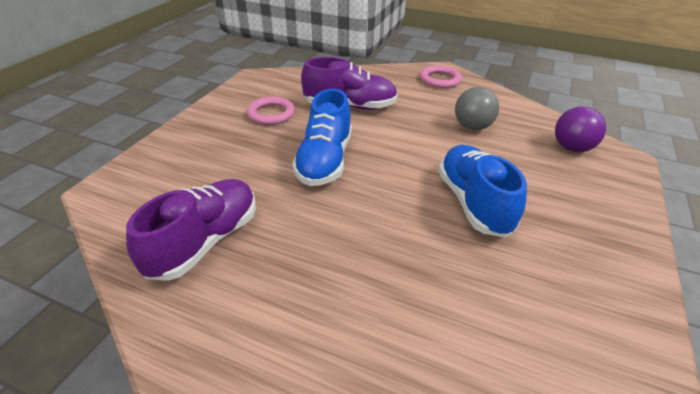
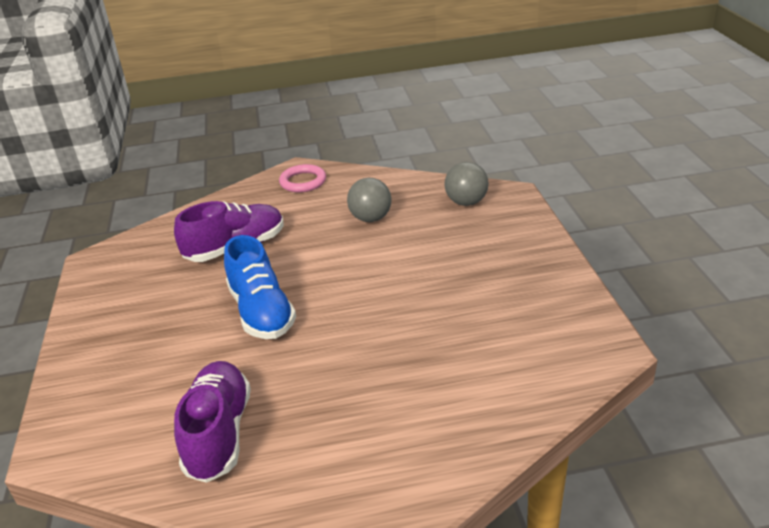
camera: 30 degrees left, 5 degrees down
(271, 114) = (158, 292): pink ring -> none
(473, 203) = (422, 286): blue shoe -> none
(572, 148) = (466, 202): purple ball -> grey ball

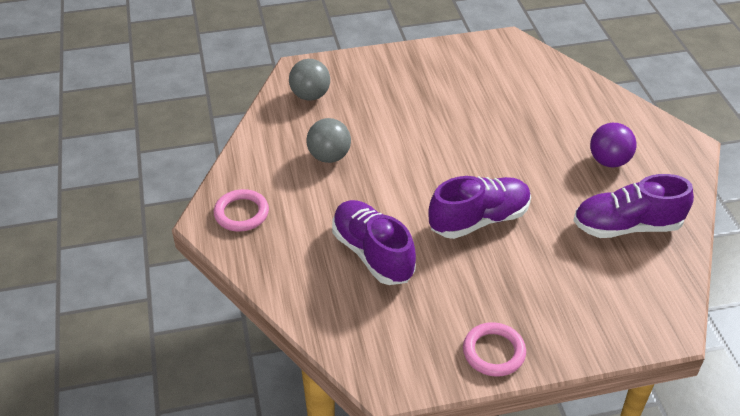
camera: 95 degrees left, 10 degrees up
(93, 317) = (493, 352): none -> pink ring
(261, 312) = (479, 220): blue shoe -> purple shoe
(341, 430) = (609, 161): none -> purple ball

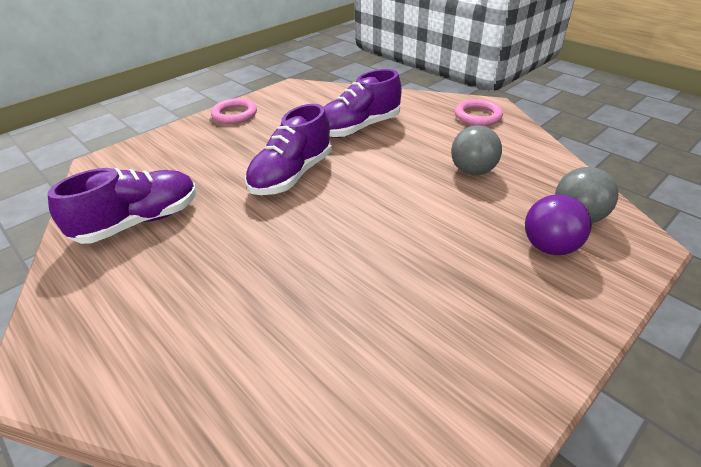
camera: 150 degrees right, 5 degrees down
(372, 254) = (358, 128): purple shoe -> purple shoe turned 120 degrees clockwise
(609, 161) = (168, 288): purple ball -> purple ball (549, 247)

